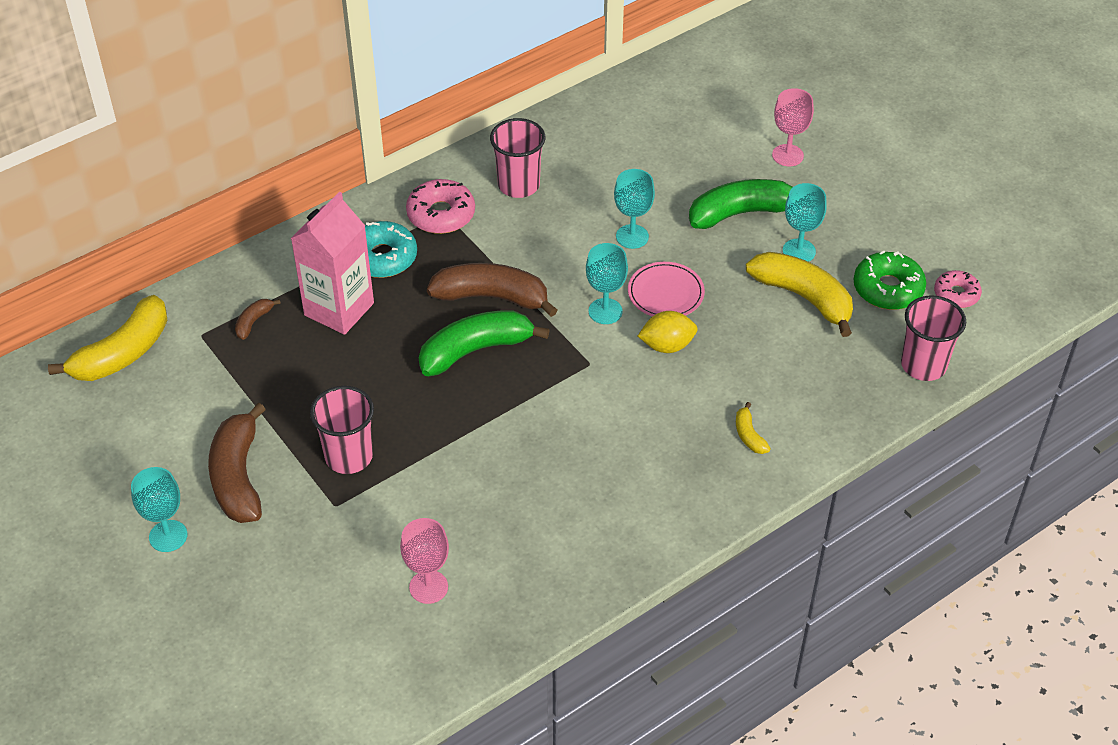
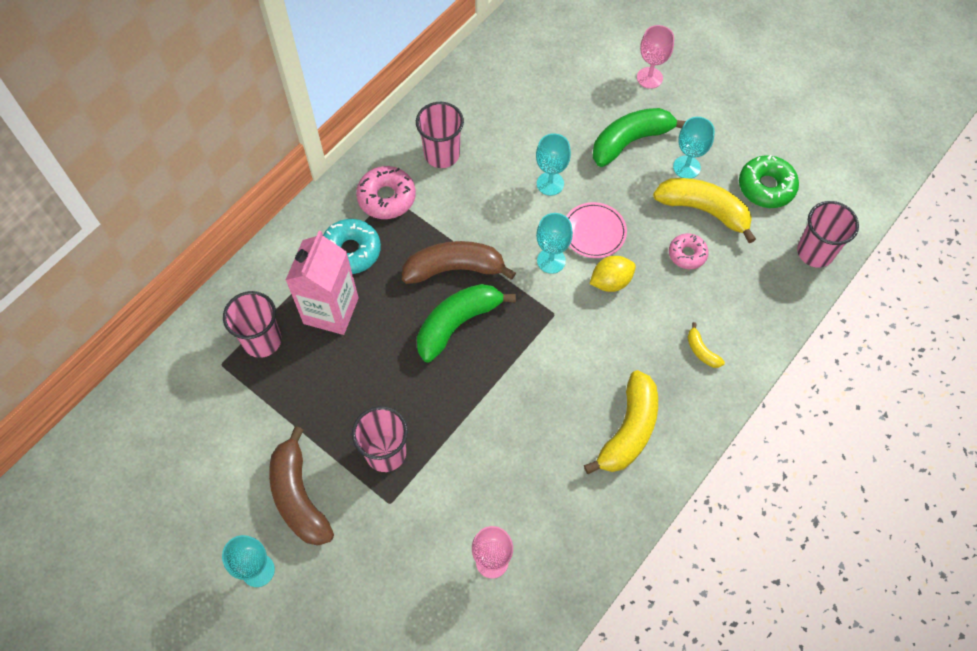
camera: 15 degrees left, 15 degrees up
(123, 353) = (159, 399): yellow banana -> yellow banana (629, 430)
(253, 322) = (262, 340): brown banana -> pink cup
(956, 294) = (820, 180): pink donut -> pink donut (687, 254)

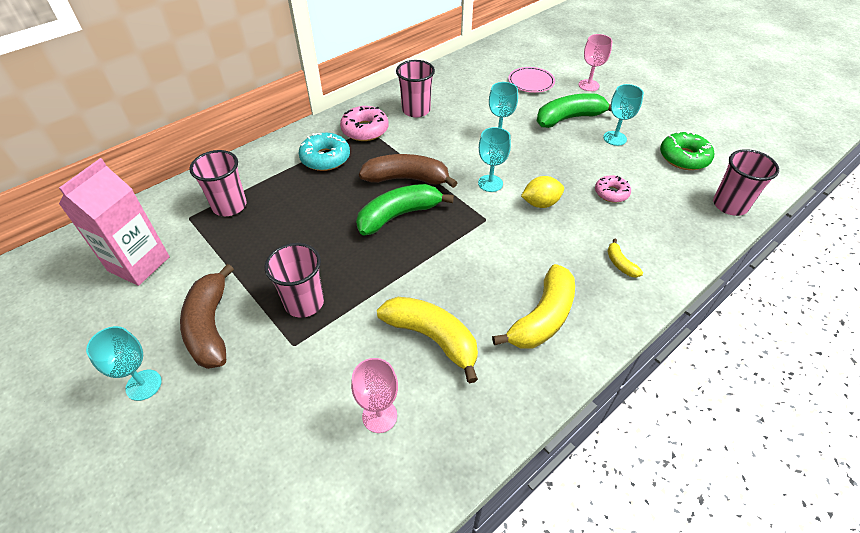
camera: 10 degrees right, 15 degrees down
(331, 310) = (294, 193): pink carton -> pink carton (139, 264)
(594, 232) = (530, 169): pink plate -> pink plate (531, 82)
(704, 210) = (628, 166): yellow banana -> yellow banana (432, 338)

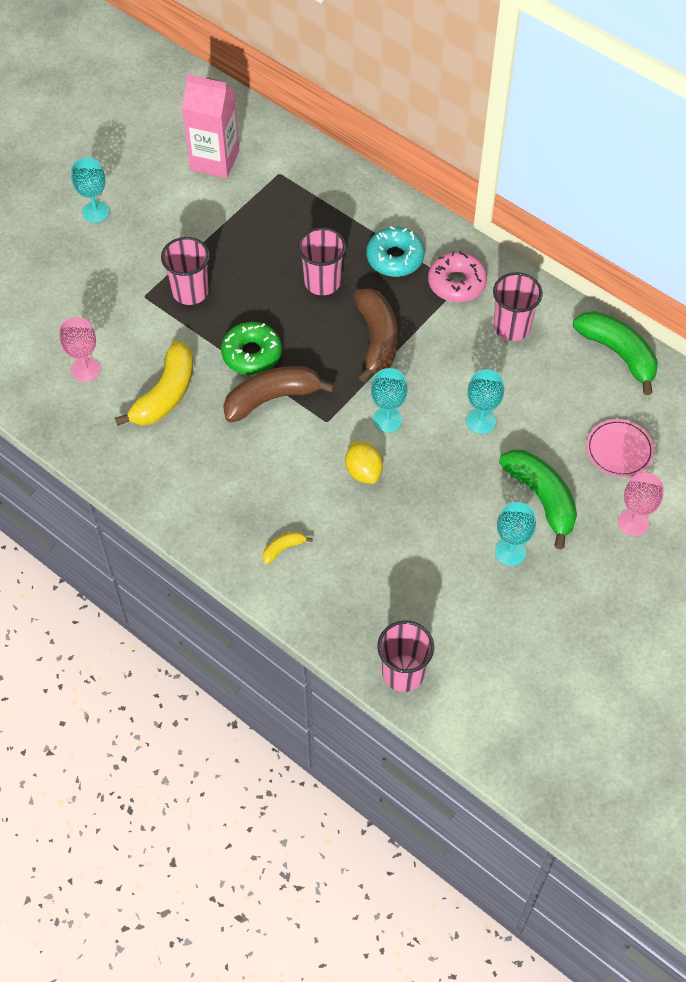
camera: 80 degrees right, 10 degrees up
(210, 326) = (155, 234): brown banana -> brown banana (272, 398)
(229, 206) = (301, 199): pink cup -> pink cup (322, 282)
(399, 215) = (317, 342): green banana -> green banana (618, 353)
(542, 318) = (201, 479): yellow banana -> none
(611, 193) = (397, 544): pink donut -> none
(684, 157) = (488, 631): green donut -> green donut (252, 354)

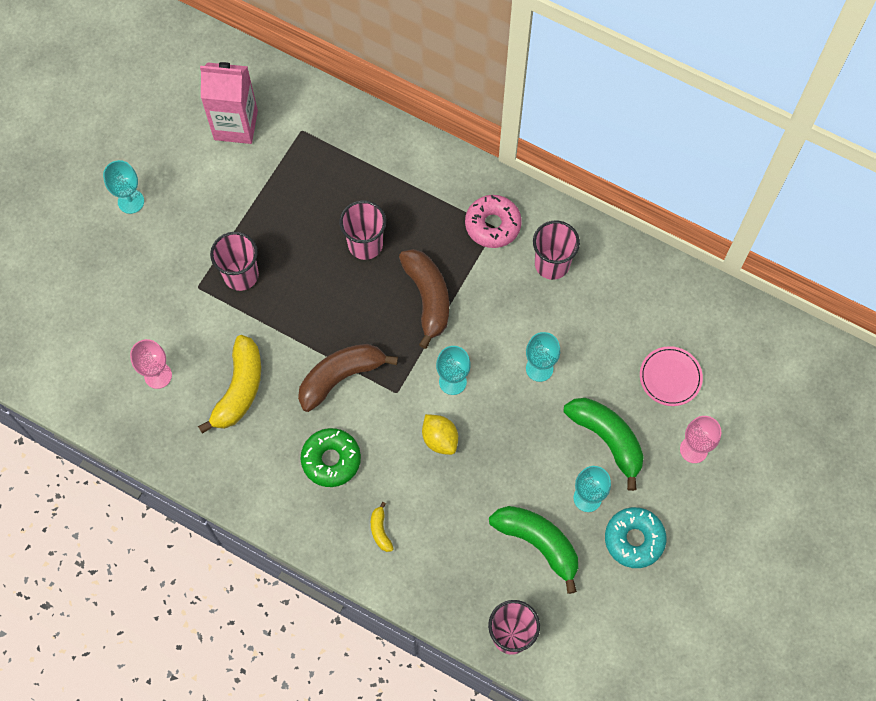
camera: 10 degrees left, 10 degrees up
(252, 354) = (313, 333): green donut -> green donut (331, 460)
(283, 548) = (380, 530): yellow banana -> yellow banana turned 60 degrees counterclockwise
(395, 258) = (429, 207): turquoise donut -> turquoise donut (634, 539)
(618, 353) = (655, 276): green banana -> green banana (538, 543)

